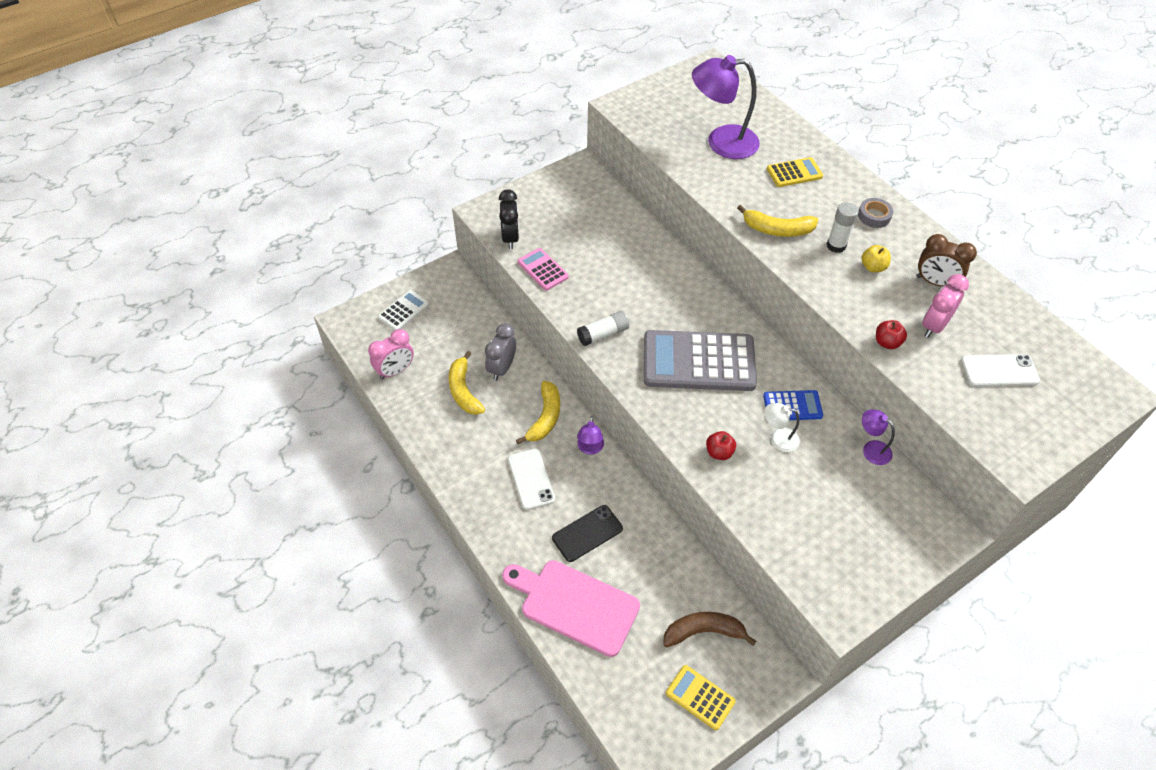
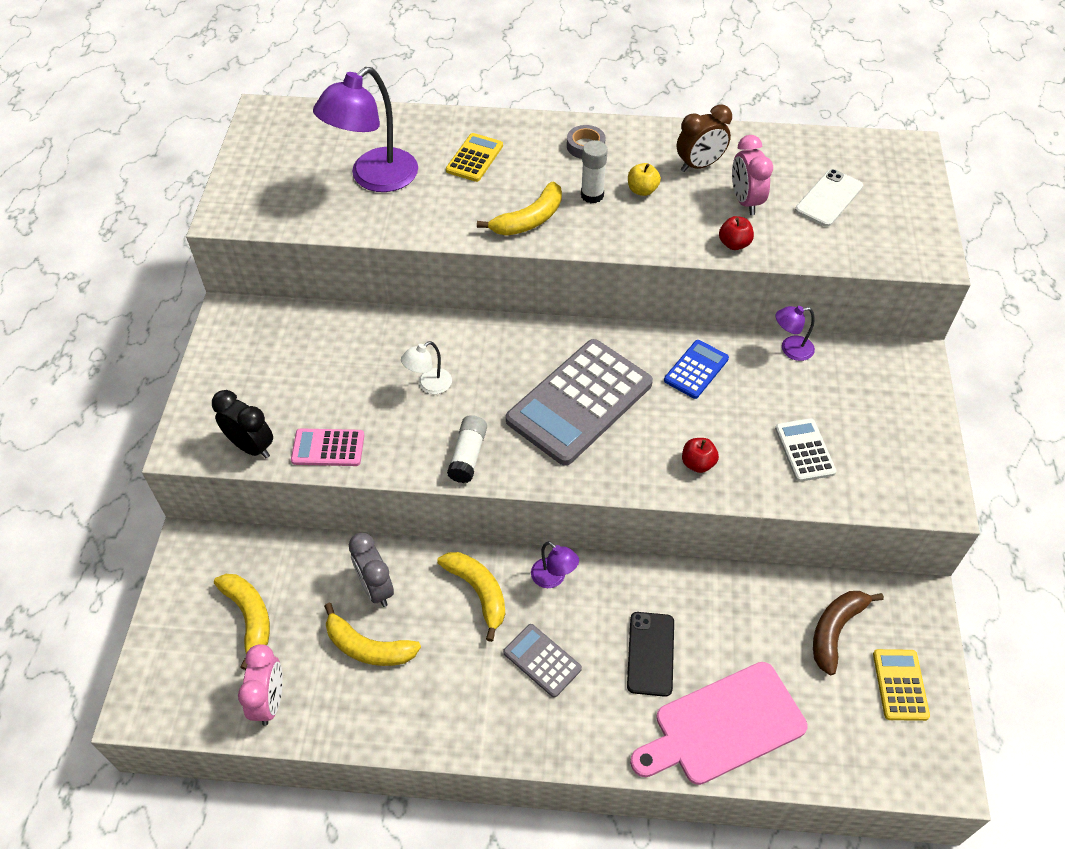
camera: 50 degrees left, 0 degrees up
(403, 311) = (193, 633): white calculator -> white calculator (804, 450)
(433, 327) = (249, 617): none -> yellow banana
(531, 479) = (542, 660): white phone -> grey calculator
(700, 697) = (900, 685): yellow calculator -> yellow calculator turned 105 degrees clockwise
(778, 438) = (722, 407): white lamp -> white lamp (429, 385)

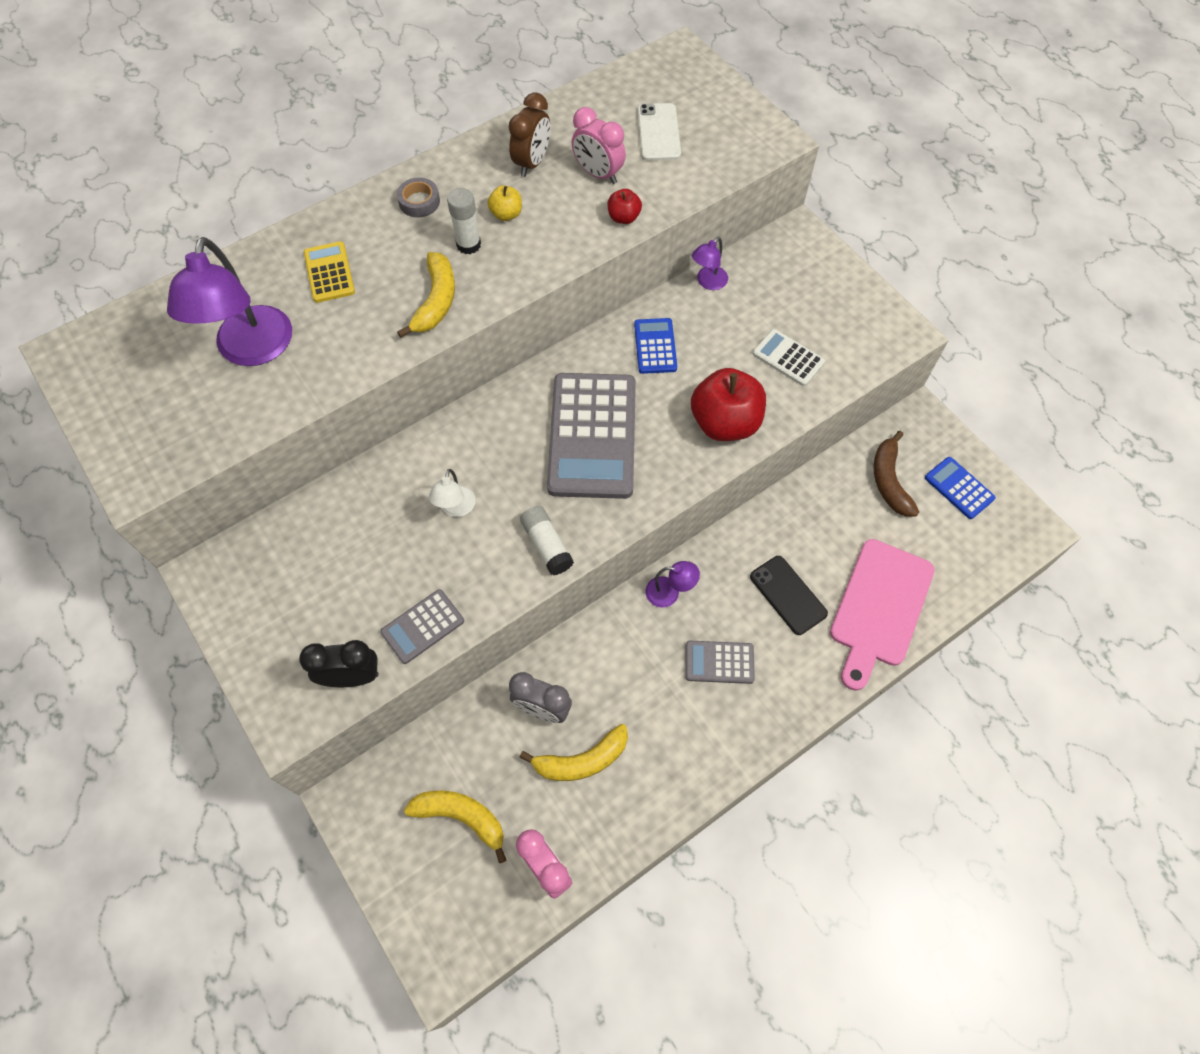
camera: 40 degrees left, 10 degrees up
(328, 448) = (422, 626): pink calculator -> grey calculator
(478, 592) = (624, 648): yellow banana -> none
(697, 463) = (725, 423): red apple -> red apple, size x2.12
(900, 685) = (959, 488): yellow calculator -> blue calculator

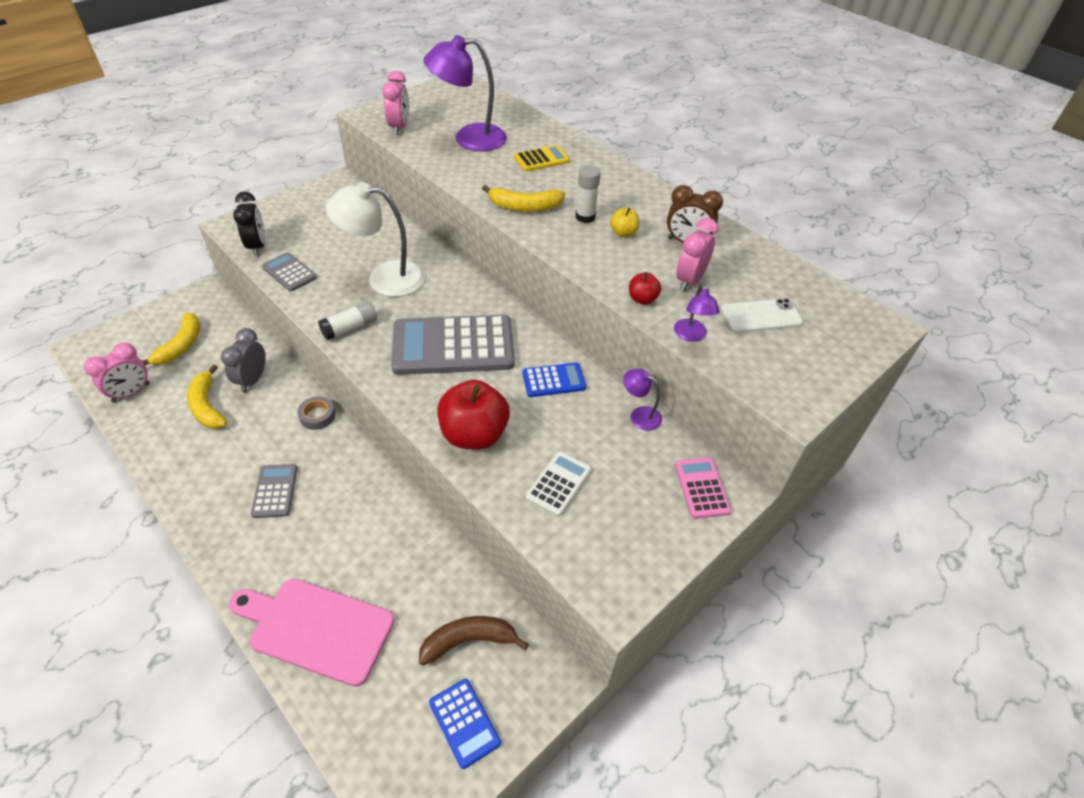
camera: 80 degrees right, 15 degrees down
(193, 437) = (399, 127): none -> pink clock
(419, 202) = (622, 190): grey tape -> grey tape (317, 416)
(456, 508) = (384, 278): white lamp -> white lamp, size x2.08
(669, 592) = (344, 452): purple lamp -> purple lamp (691, 335)
(788, 595) = (336, 543): black phone -> none
(795, 253) = (701, 488): none -> pink calculator
(959, 488) = (464, 722): blue calculator -> blue calculator turned 105 degrees clockwise

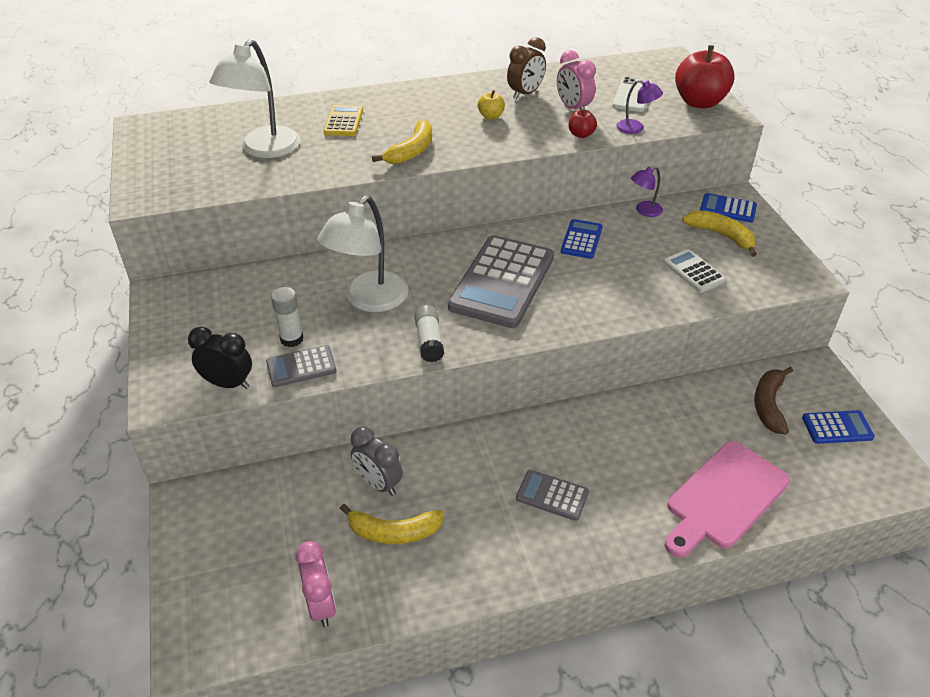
camera: 60 degrees left, 5 degrees down
(181, 345) = (269, 541): yellow banana -> yellow banana (721, 236)
(317, 416) = (468, 441): grey tape -> none
(399, 127) = (194, 185): pink clock -> none
(469, 138) = (264, 149): purple lamp -> white lamp
(474, 434) = (619, 300): red apple -> red apple (699, 102)
(585, 217) = (453, 126): white glue stick -> white glue stick (292, 339)
(701, 488) = (728, 209): pink calculator -> blue calculator

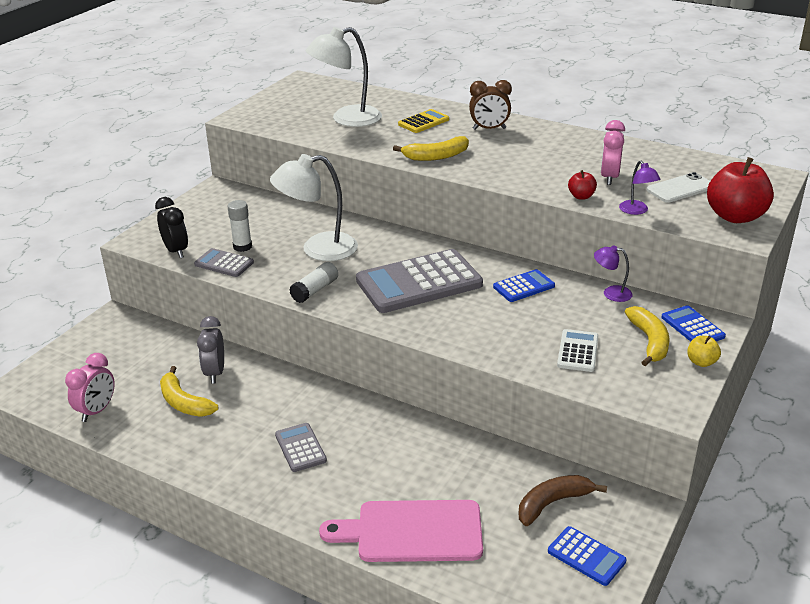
camera: 45 degrees right, 10 degrees down
(491, 116) = (532, 158): yellow apple -> yellow apple (701, 362)
(525, 94) = (588, 154): brown clock -> brown clock (489, 129)

